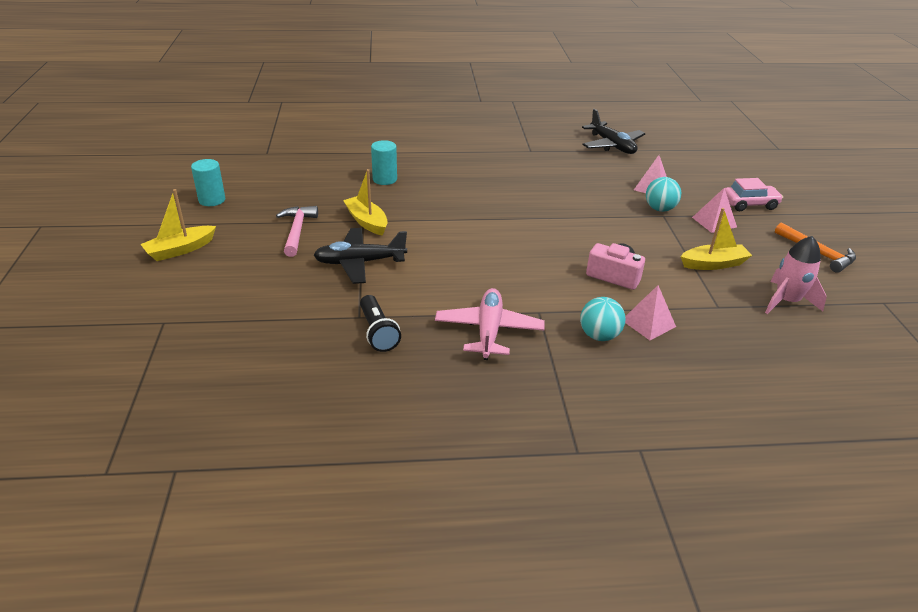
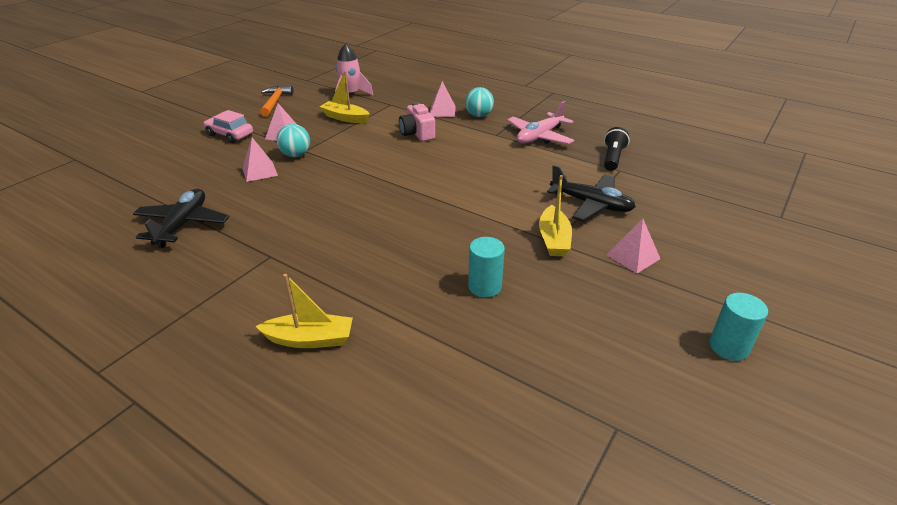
camera: 140 degrees left, 0 degrees up
(180, 250) = (770, 282): yellow boat -> yellow boat (309, 339)
(297, 231) = (633, 256): pink hammer -> pink pyramid

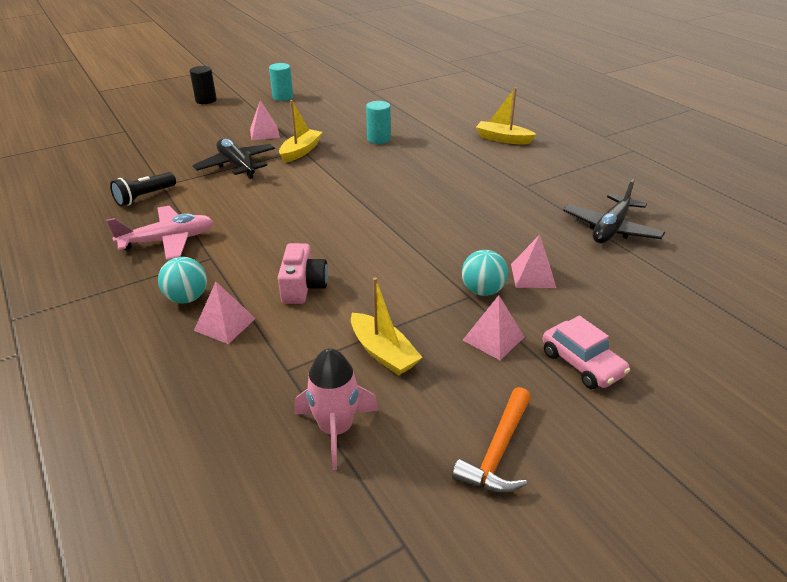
camera: 155 degrees left, 0 degrees up
(813, 300) = (206, 100): none -> black cylinder

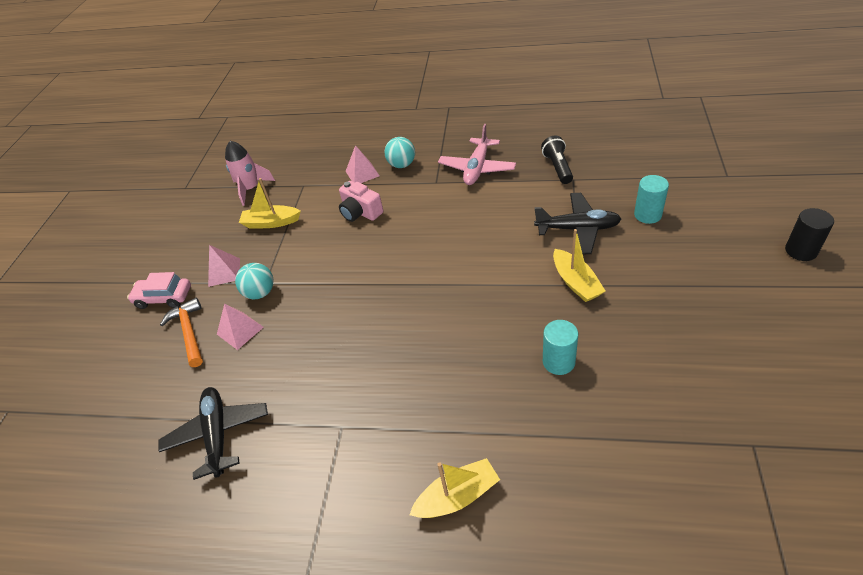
camera: 135 degrees right, 10 degrees up
(264, 133) = (649, 270): pink pyramid -> none
(283, 97) = (776, 326): turquoise cylinder -> turquoise cylinder (647, 215)
(498, 451) = (175, 232): orange hammer -> orange hammer (189, 332)

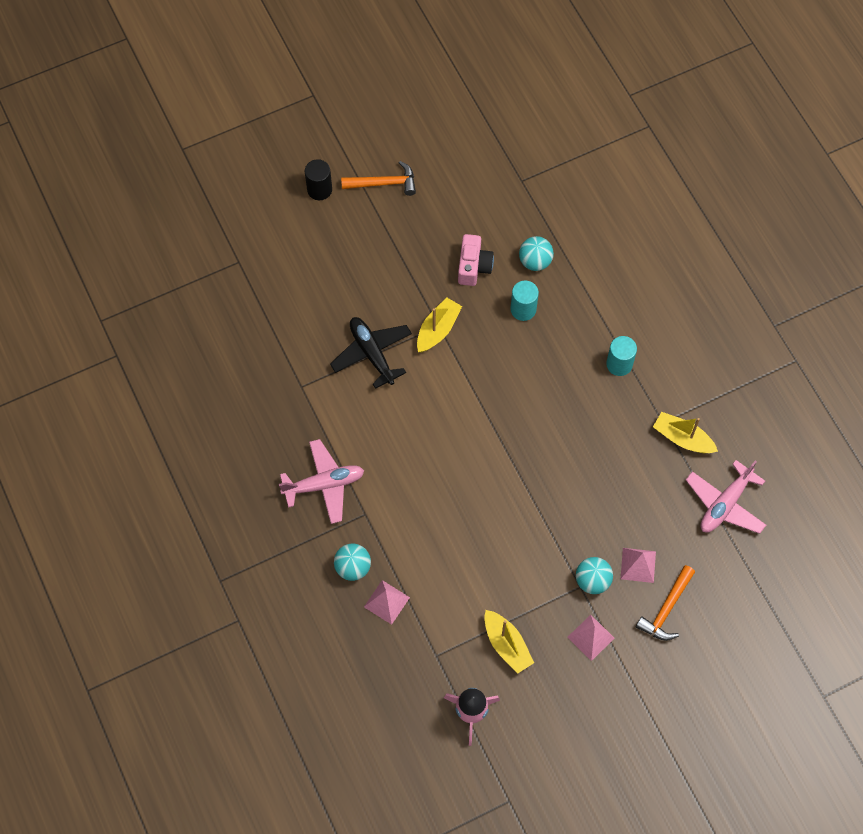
camera: 130 degrees left, 20 degrees up
(164, 297) = (650, 670): pink car -> none
(218, 434) = (725, 504): black plane -> pink plane
(360, 212) = (446, 561): pink camera -> pink camera (473, 266)
(457, 496) = (660, 322): yellow boat -> yellow boat (683, 438)
(558, 167) = (288, 408): black flashlight -> none
(617, 402) = (535, 261): none -> turquoise ball
(647, 215) = (325, 306): turquoise cylinder -> turquoise cylinder (619, 364)
(793, 305) = (384, 183): none -> orange hammer

